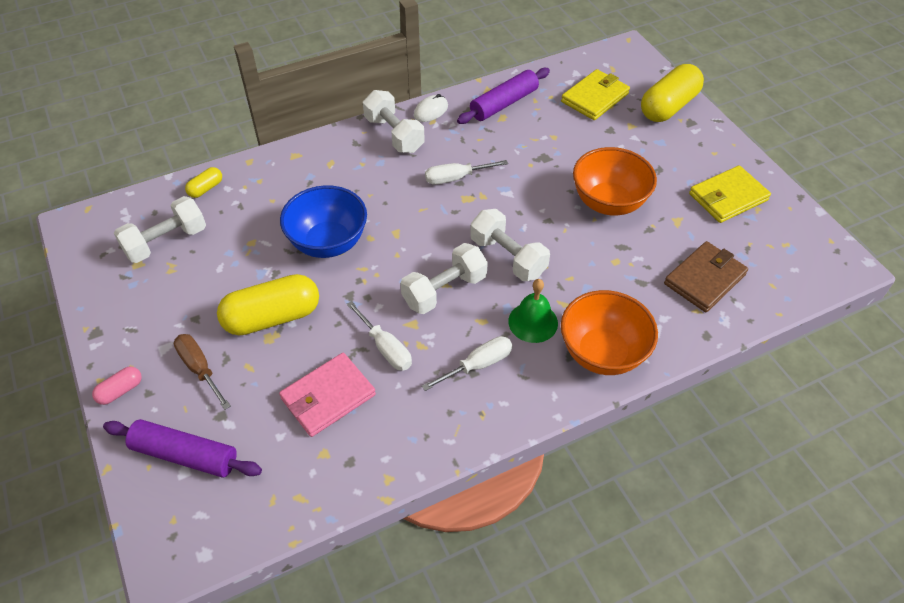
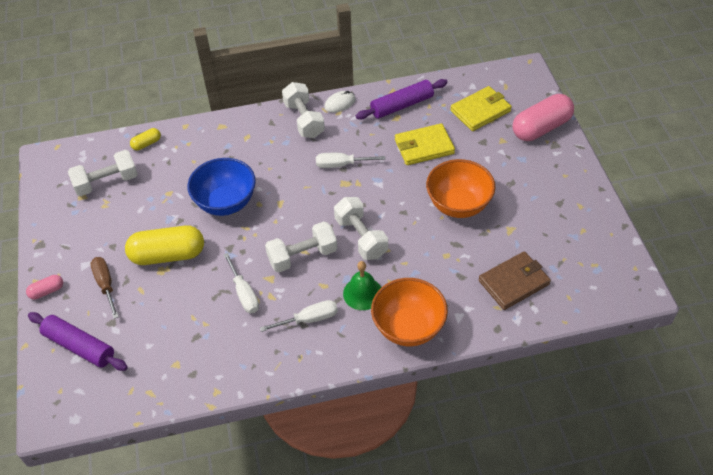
camera: 15 degrees right, 0 degrees up
(328, 397) = (191, 323): pink wallet -> none
(668, 106) = (541, 128): yellow capsule -> pink capsule
(728, 197) = (561, 216): yellow wallet -> yellow wallet (424, 147)

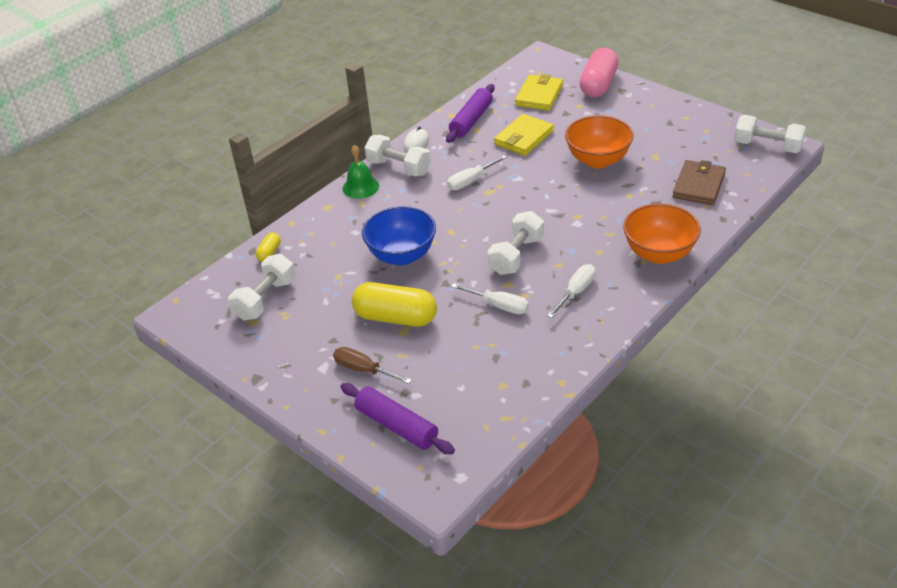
camera: 35 degrees left, 10 degrees down
(47, 291) = (310, 406): pink capsule -> none
(79, 346) = (396, 426): purple rolling pin -> purple rolling pin turned 45 degrees clockwise
(168, 255) = (395, 318): yellow capsule -> yellow capsule turned 60 degrees clockwise
(361, 237) = (548, 218): white dumbbell -> white dumbbell (767, 146)
(362, 293) = (596, 252): green bell -> green bell (360, 187)

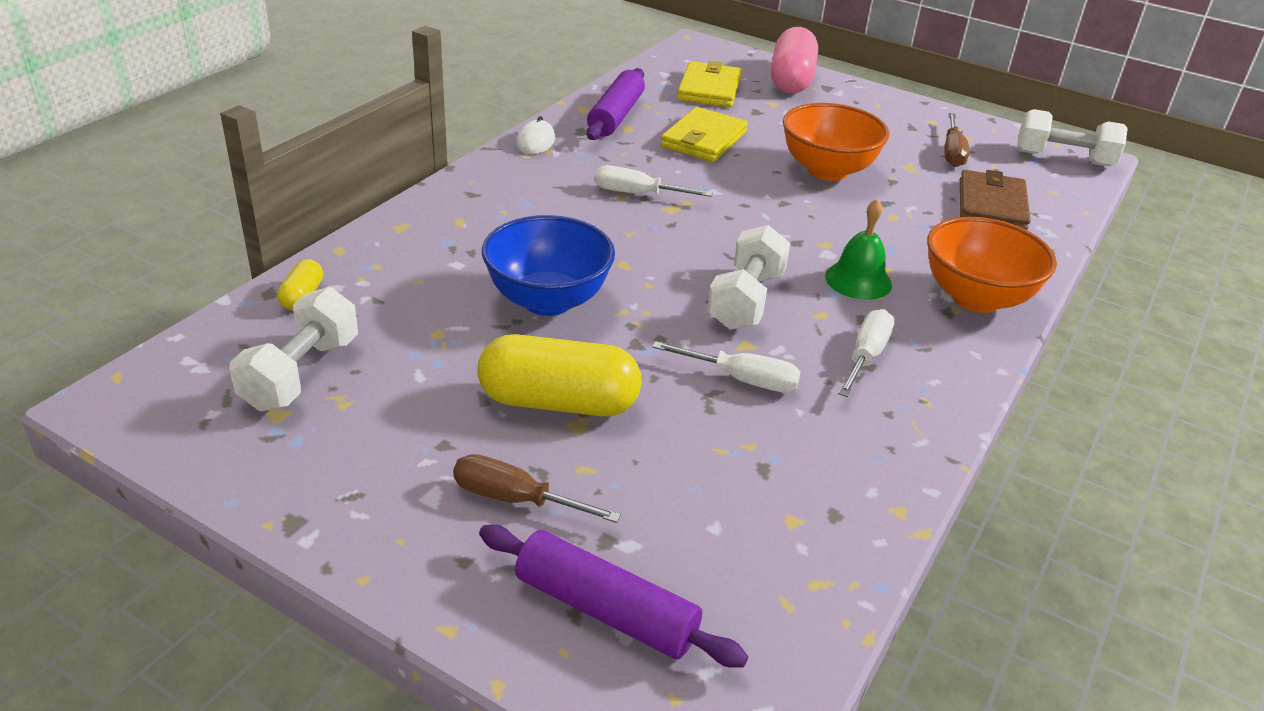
camera: 15 degrees left, 5 degrees down
(360, 187) = (455, 199): green bell -> green bell (858, 280)
(399, 167) = (514, 173): white dumbbell -> none
(470, 181) = (637, 194): white screwdriver -> white screwdriver turned 60 degrees clockwise
(689, 143) = (952, 152): none -> brown screwdriver

